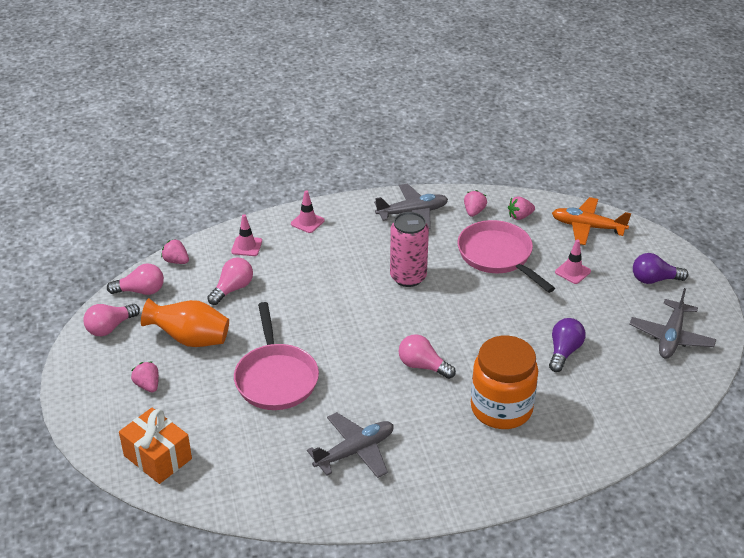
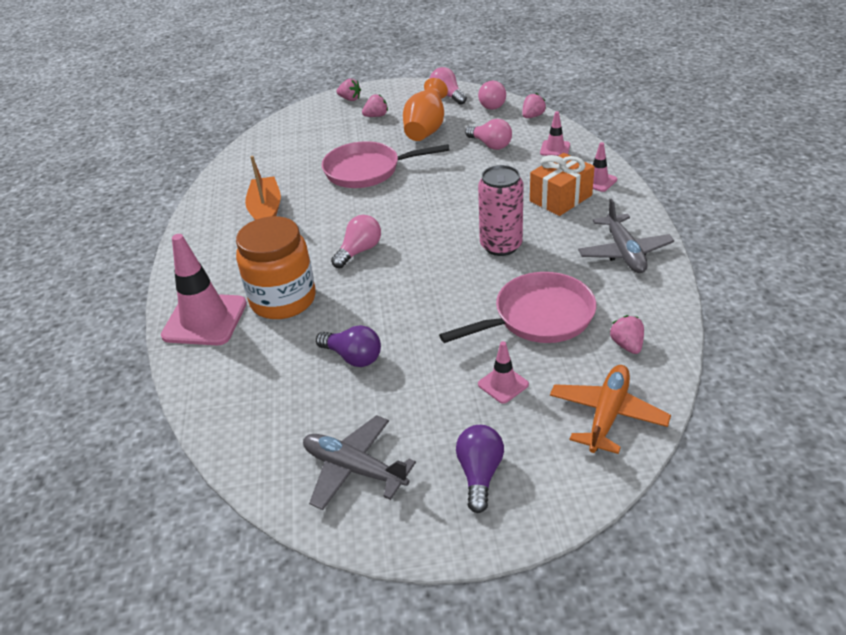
camera: 100 degrees right, 0 degrees up
(157, 457) = (299, 125): orange gift -> orange gift (560, 198)
(355, 451) = (266, 211): grey plane -> orange boat
(474, 211) = (633, 303): pink strawberry -> pink strawberry (350, 99)
(538, 460) = (205, 320): none -> pink traffic cone

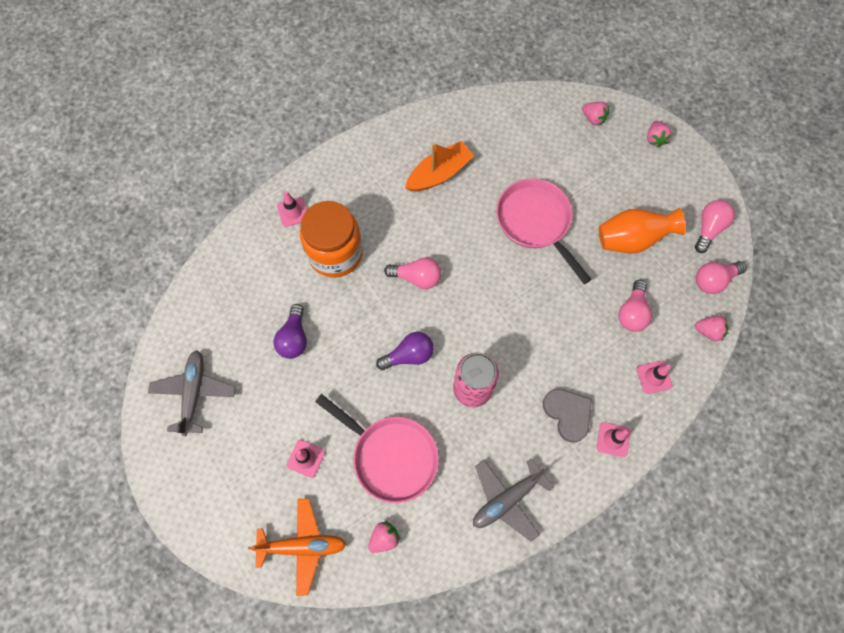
camera: 60 degrees right, 30 degrees up
(205, 320) = (293, 212): pink traffic cone -> pink traffic cone, size x0.49
(376, 116) = (635, 180): pink strawberry -> pink strawberry (593, 118)
(479, 474) = (217, 476): purple light bulb -> purple light bulb (409, 355)
(560, 198) = (568, 414): orange gift -> grey heart

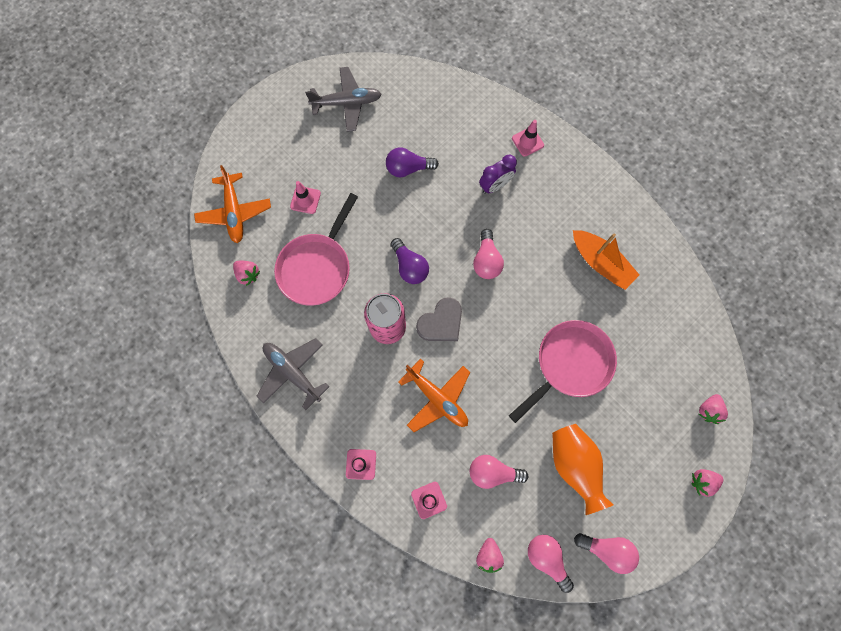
camera: 80 degrees right, 5 degrees up
(335, 253) = (495, 186): orange jar -> purple clock
(554, 351) = (437, 398): none -> orange plane
(568, 414) = (378, 418): grey heart -> grey heart (441, 322)

